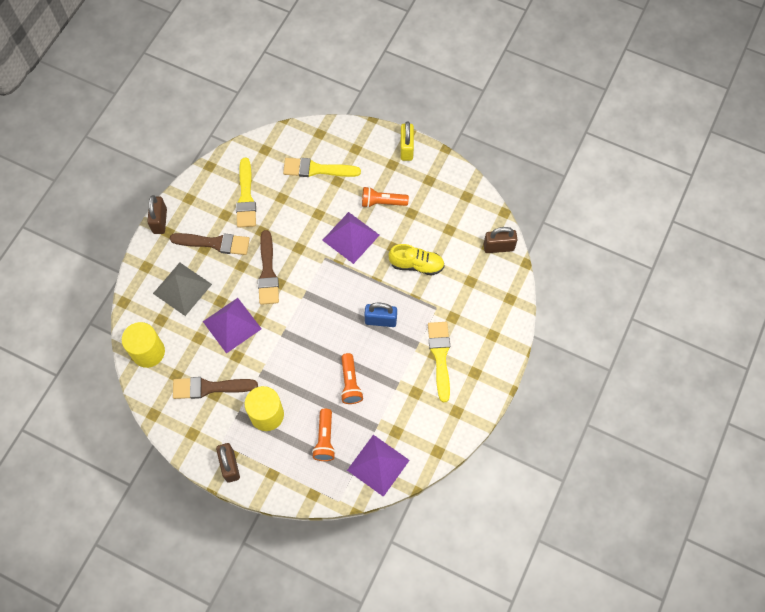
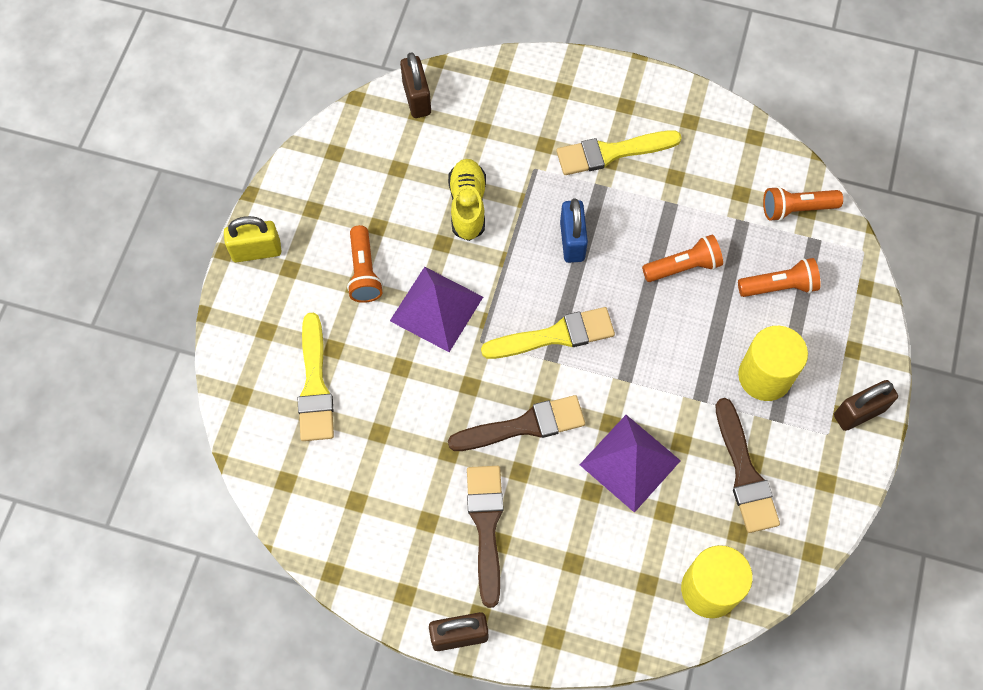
camera: 100 degrees left, 0 degrees up
(182, 289) = (582, 561): grey pyramid -> none
(246, 197) = (387, 493): yellow brush -> yellow brush (555, 335)
(378, 465) = (796, 209): purple pyramid -> orange flashlight

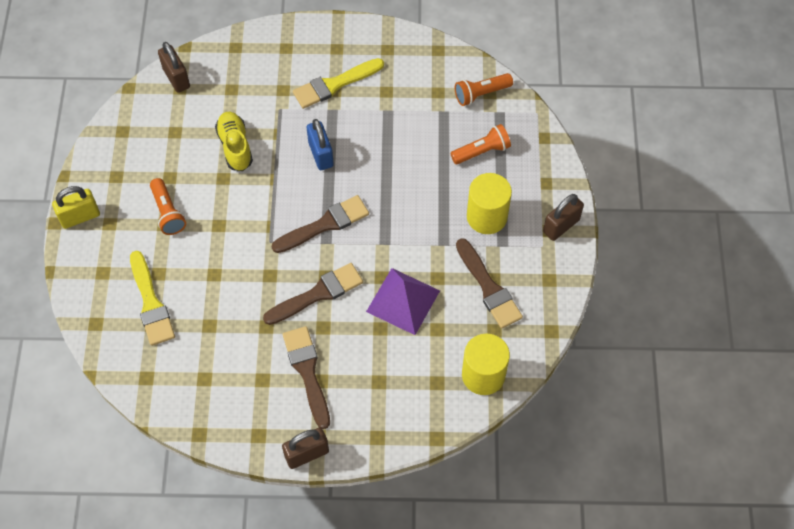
camera: 15 degrees left, 5 degrees down
(436, 309) = (230, 226): purple pyramid -> none
(555, 335) = (325, 224): yellow brush -> brown brush
(683, 267) = (408, 153): orange flashlight -> none

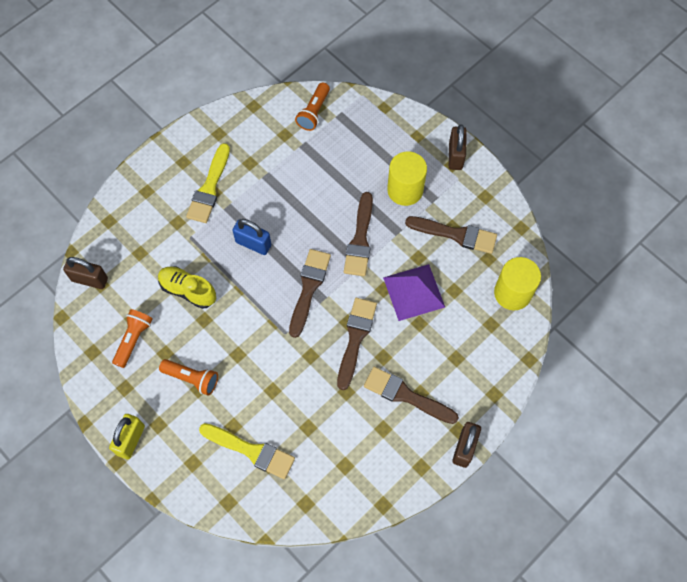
camera: 45 degrees left, 5 degrees up
(406, 223) = (360, 239): none -> brown brush
(482, 151) = (355, 150): orange flashlight -> orange flashlight (133, 339)

